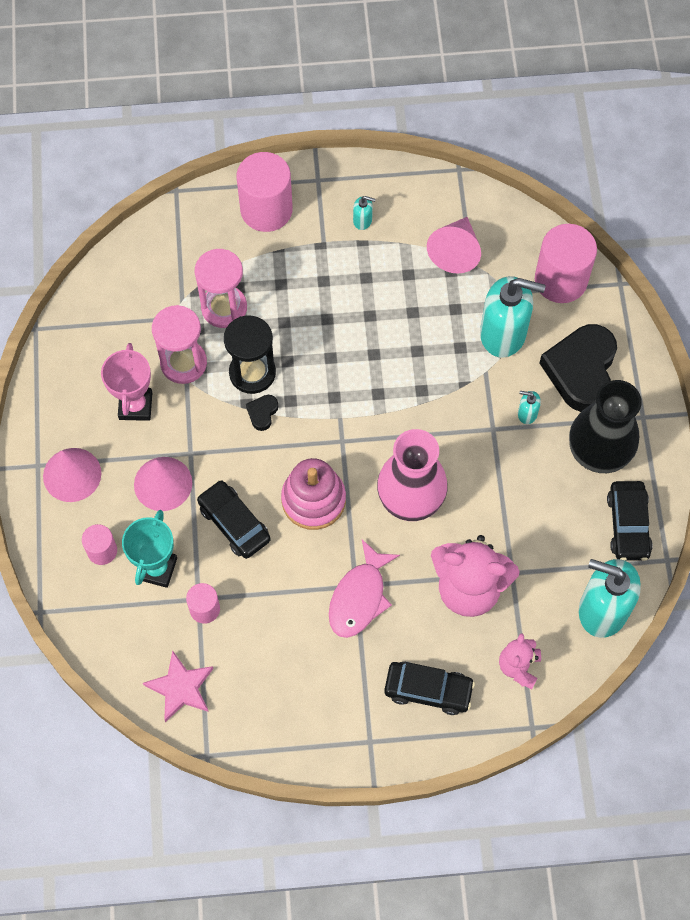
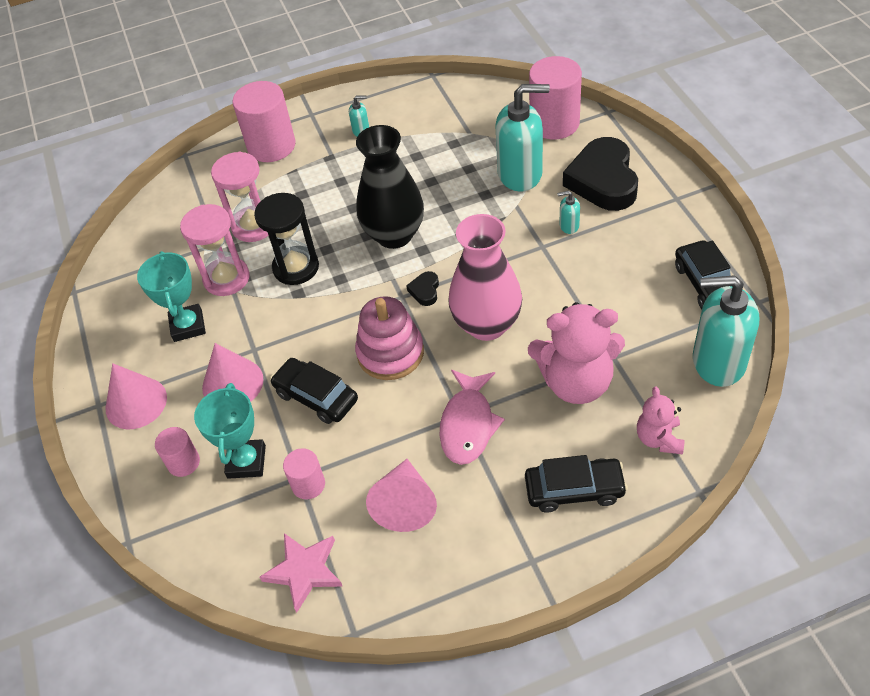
camera: 10 degrees left, 15 degrees down
(135, 406) = (188, 326): pink trophy -> turquoise trophy
(262, 413) = (316, 296): black heart -> black heart (425, 291)
(455, 251) = (452, 129): pink cone -> pink cone (405, 504)
(598, 453) = (649, 236): black vase -> black vase (394, 235)

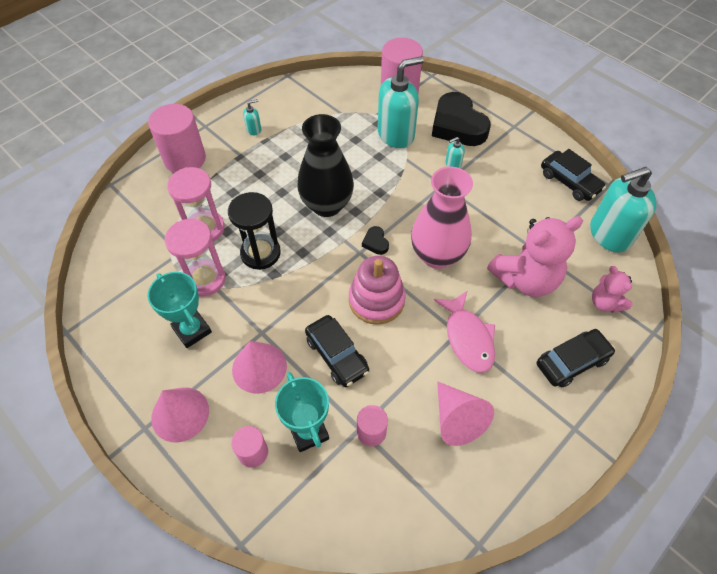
camera: 30 degrees left, 5 degrees up
(304, 571) = (409, 508): pink star -> none
(316, 396) = (337, 355): black car -> black car turned 135 degrees counterclockwise

